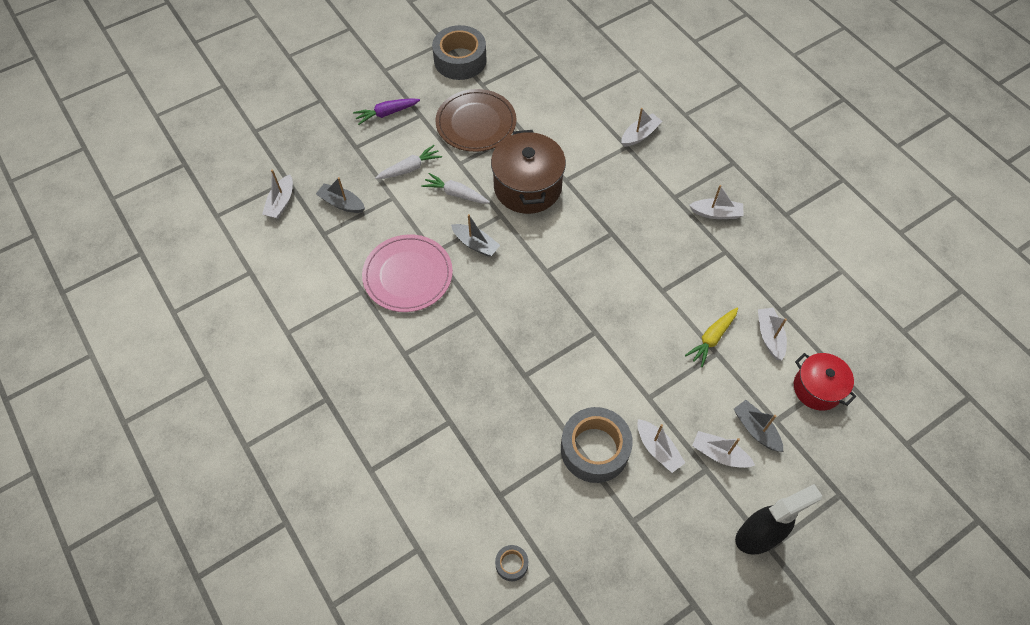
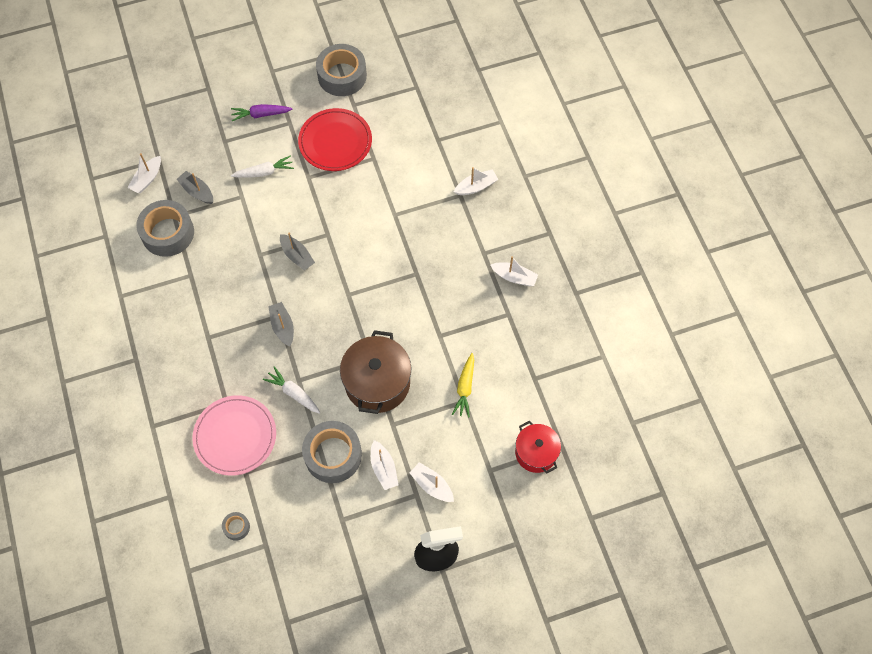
camera: 15 degrees right, 5 degrees up
(322, 253) = (168, 233): none -> grey tape
(408, 275) = (232, 270): pink plate -> pink plate (235, 436)
(455, 194) = (295, 205): white carrot -> white carrot (293, 393)
(476, 123) = (335, 142): brown plate -> red plate
(527, 187) = (359, 213): brown pot -> brown pot (377, 383)
(712, 338) = (465, 388): yellow carrot -> yellow carrot turned 45 degrees counterclockwise
(756, 429) = (470, 473): grey boat -> grey boat (283, 327)
(769, 336) = (514, 398): white boat -> none

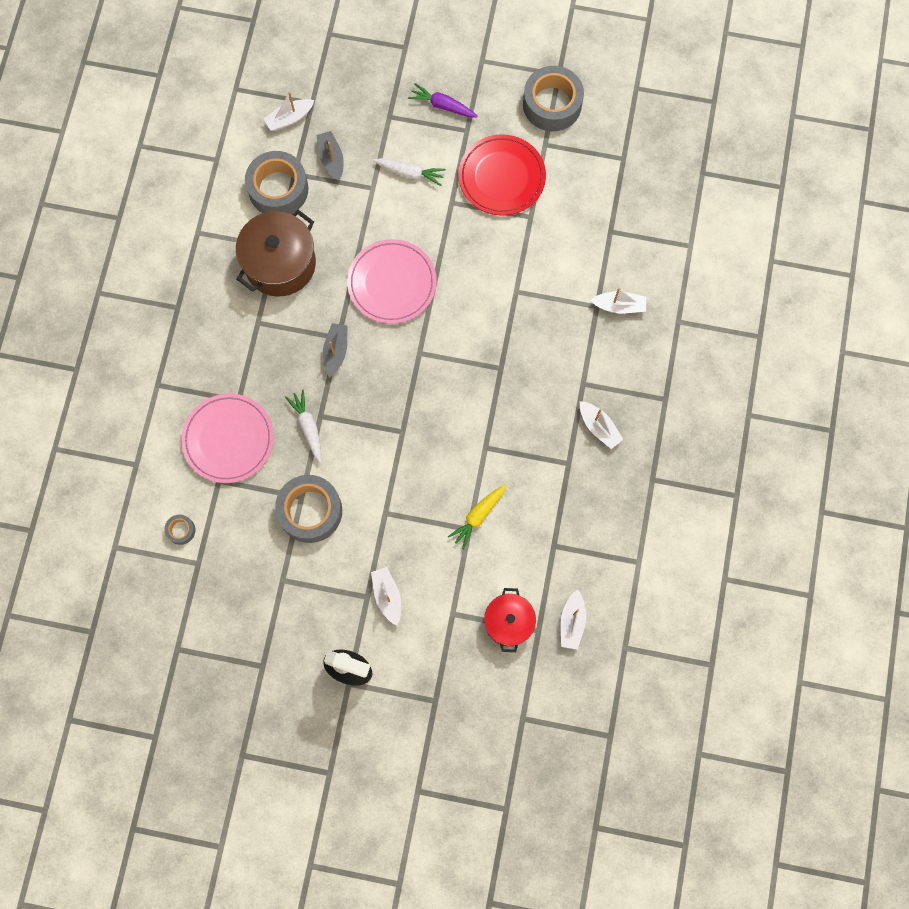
camera: 30 degrees right, 10 degrees up
(297, 256) = (392, 283): grey boat -> pink plate
(377, 383) = (395, 462): brown pot -> brown pot (280, 264)
(383, 468) = (351, 552): white boat -> white boat (572, 622)

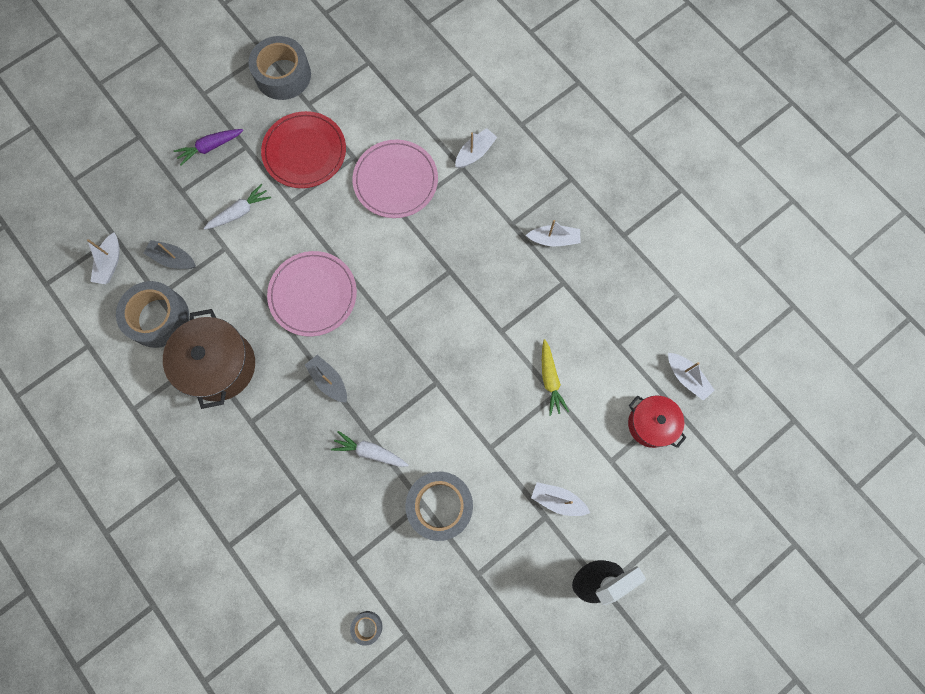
camera: 50 degrees left, 0 degrees up
(228, 439) = (325, 524): pink plate -> pink plate (395, 181)

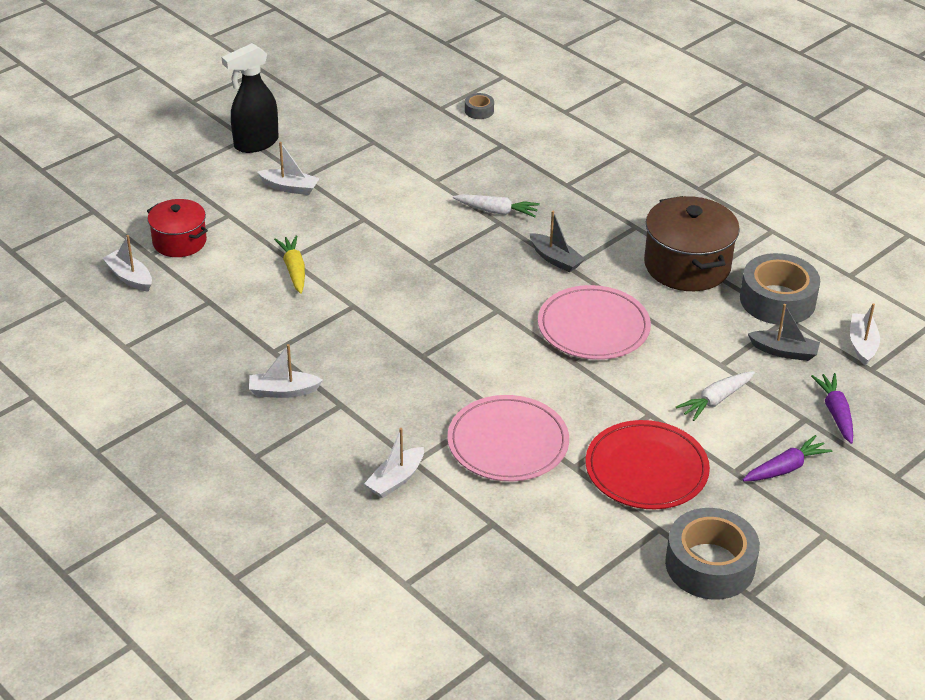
camera: 175 degrees right, 35 degrees down
(157, 195) = (835, 413): none -> purple carrot
(440, 506) = (416, 180): grey tape -> none

